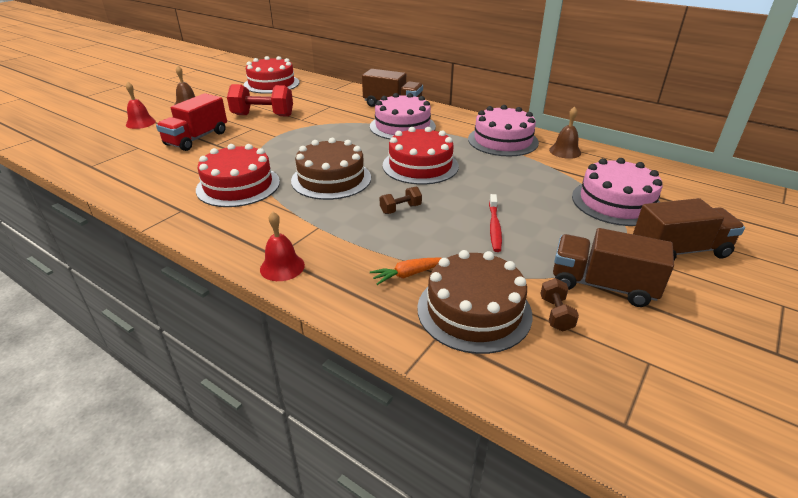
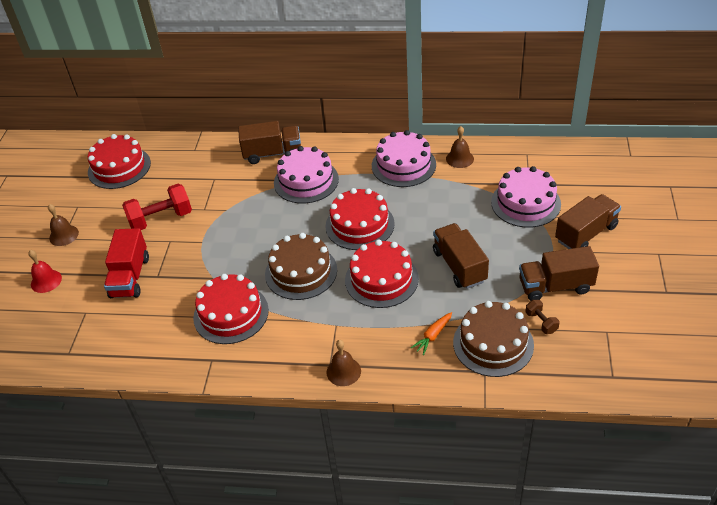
camera: 25 degrees left, 10 degrees up
(282, 267) = (343, 371): red bell -> brown bell
(400, 209) = (381, 279): brown dumbbell -> red cake
(494, 227) = (459, 266): red toothbrush -> brown truck

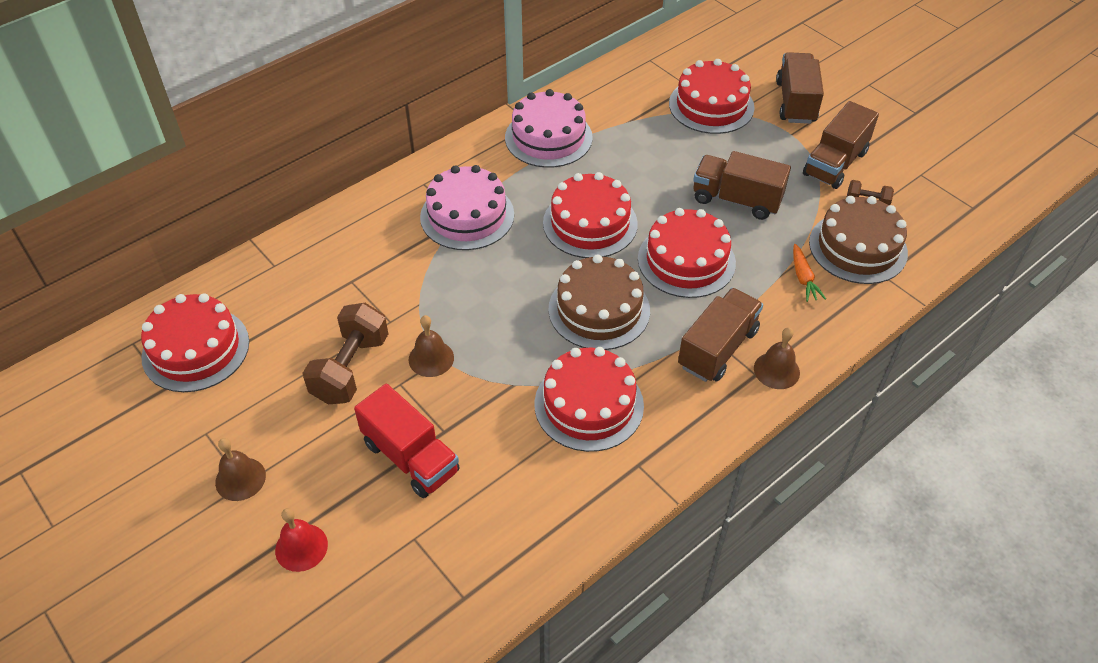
camera: 50 degrees left, 5 degrees up
(161, 219) = (351, 368): red dumbbell -> brown dumbbell
(272, 153) = (384, 211): brown truck -> brown truck (718, 348)
(459, 159) = (594, 99): brown bell -> brown bell (431, 358)
(525, 203) = (711, 105): pink cake -> red cake

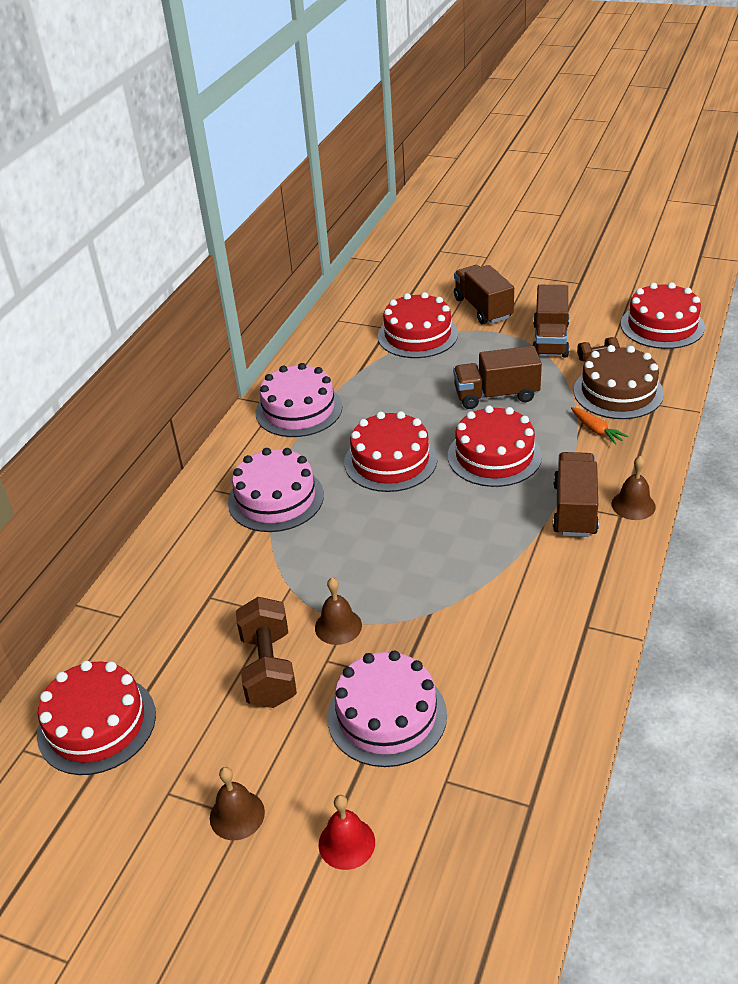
camera: 25 degrees left, 10 degrees down
(410, 457) = (387, 715): red truck -> pink cake
(589, 405) = (507, 599): red cake -> red cake (662, 325)
(599, 309) = (454, 523): brown cake -> none

